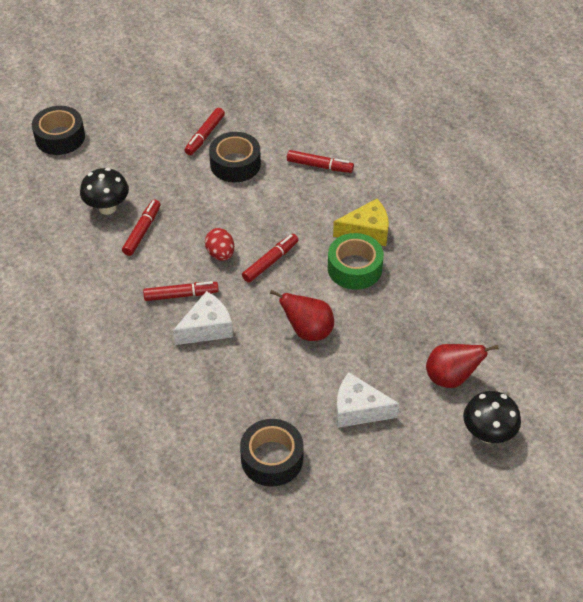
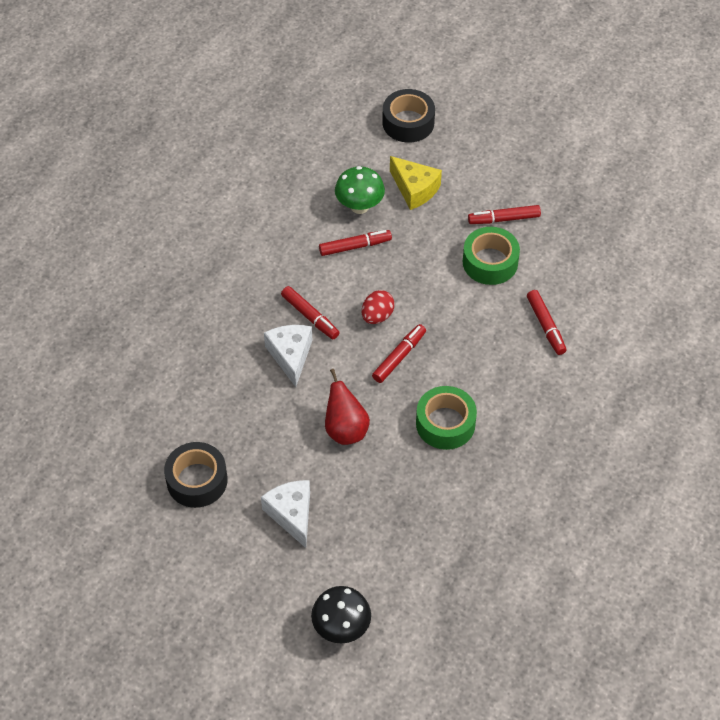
camera: 55 degrees right, 5 degrees up
(107, 208) = (359, 206): black mushroom -> green mushroom
(207, 328) = (290, 356): white cheese -> white cheese turned 120 degrees counterclockwise
(235, 164) = (490, 262): black tape -> green tape
(270, 262) = (399, 357): red marker -> red marker turned 60 degrees counterclockwise
(366, 232) = (497, 408): yellow cheese -> yellow cheese (414, 189)
(451, 378) = (380, 567): red pear -> none

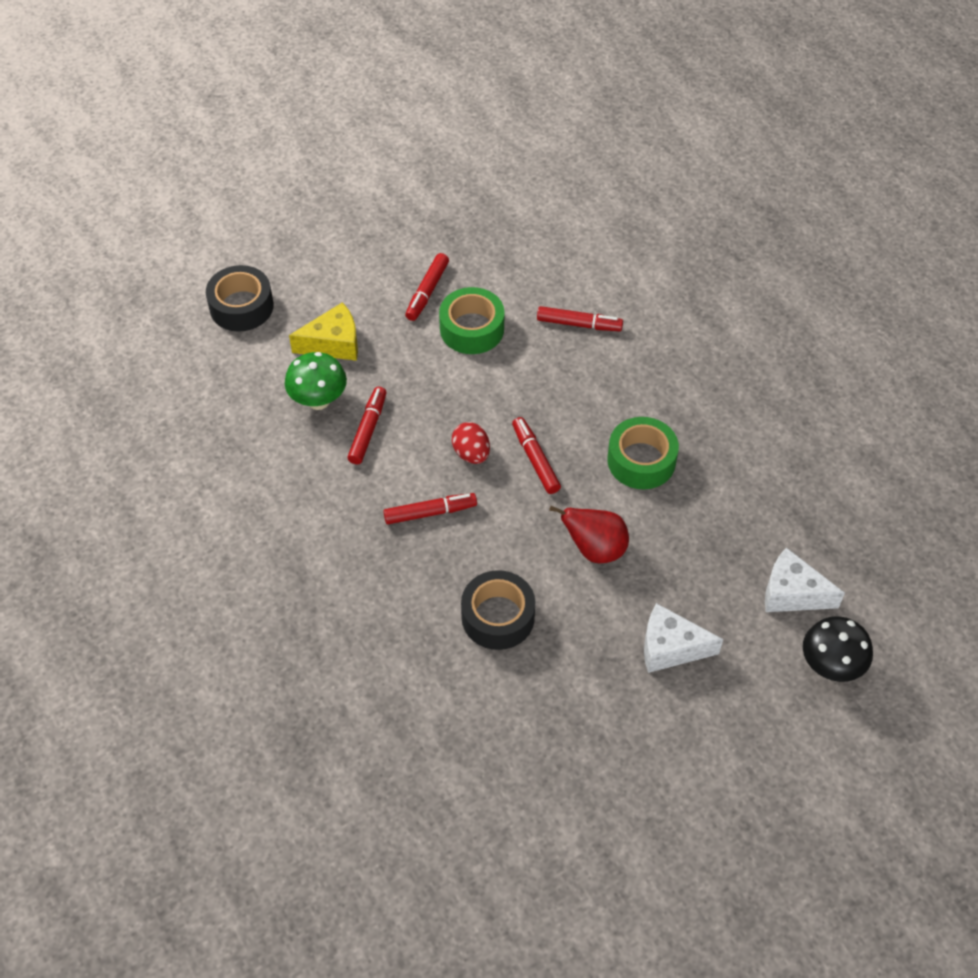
camera: 60 degrees left, 0 degrees up
(197, 480) = (574, 719): black tape -> black tape (498, 617)
(290, 356) = (469, 554): white cheese -> white cheese (792, 593)

